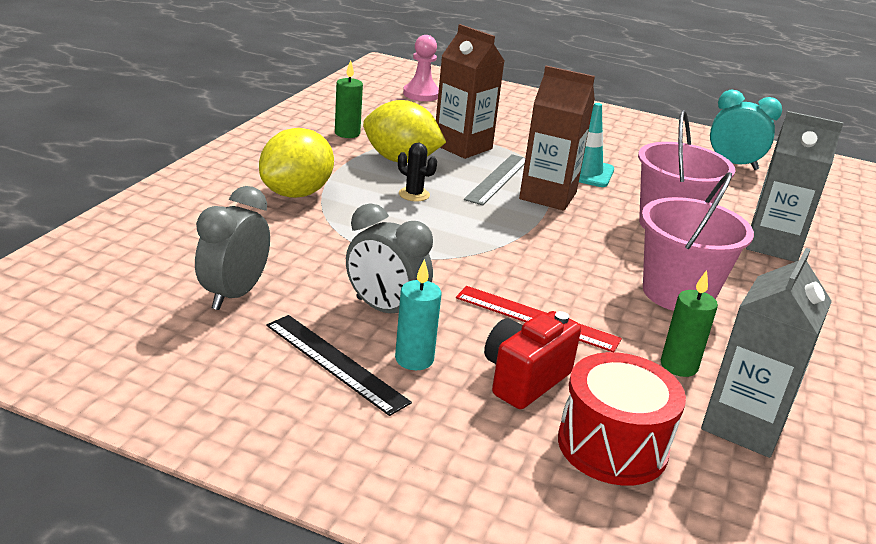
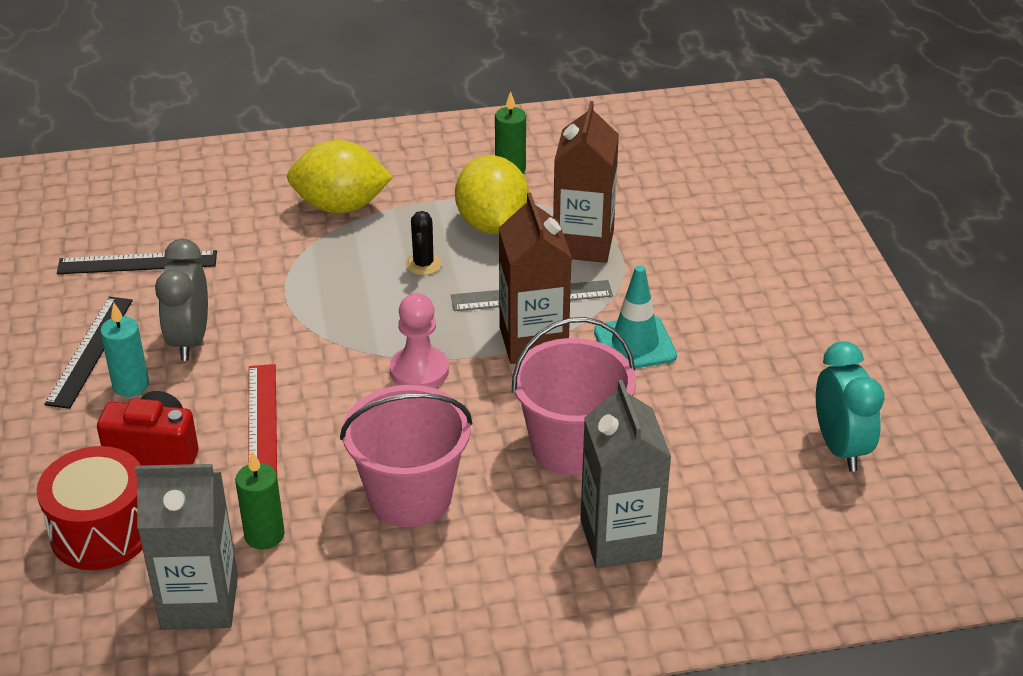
camera: 60 degrees right, 10 degrees up
(234, 295) = (137, 263): grey clock -> black ruler
(421, 94) = (691, 161): pink pawn -> pink pawn (419, 371)

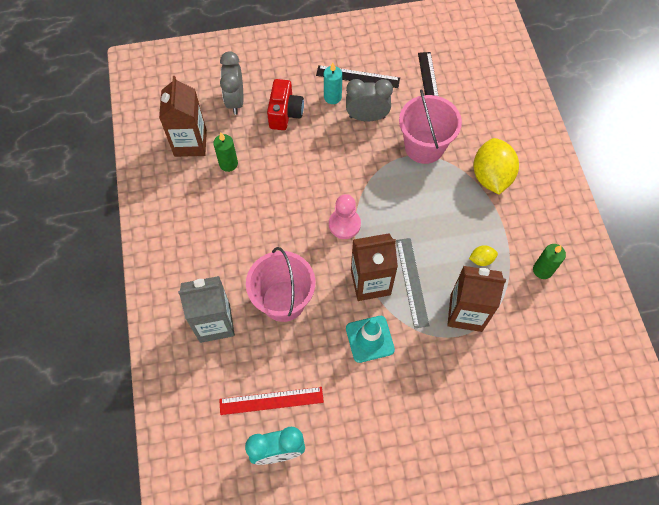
camera: 90 degrees right, 25 degrees up
(102, 531) = (235, 101): red drum -> grey clock
(200, 602) = (190, 143): grey carton -> brown carton
(262, 424) = (304, 155): red ruler -> red ruler (271, 400)
(410, 496) = (250, 224): pink bucket -> pink bucket (424, 146)
(423, 264) = (438, 223): black cactus -> none
(492, 224) = (481, 259): yellow lemon -> yellow lemon, size x0.45

